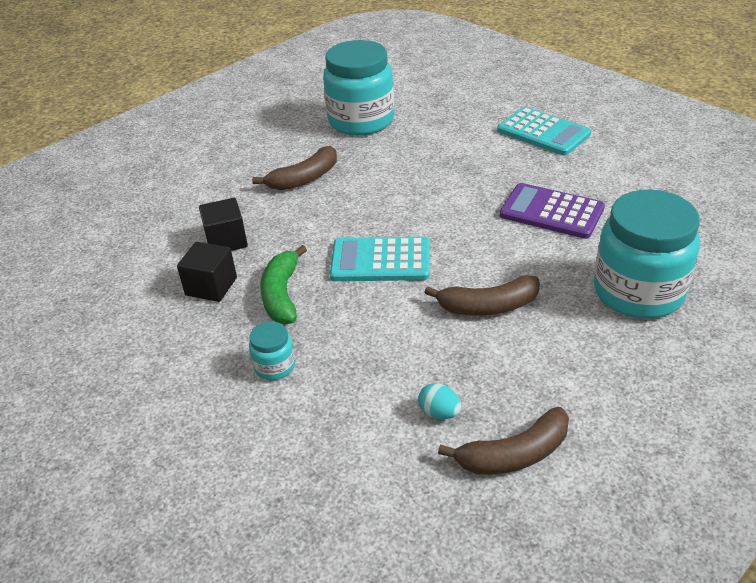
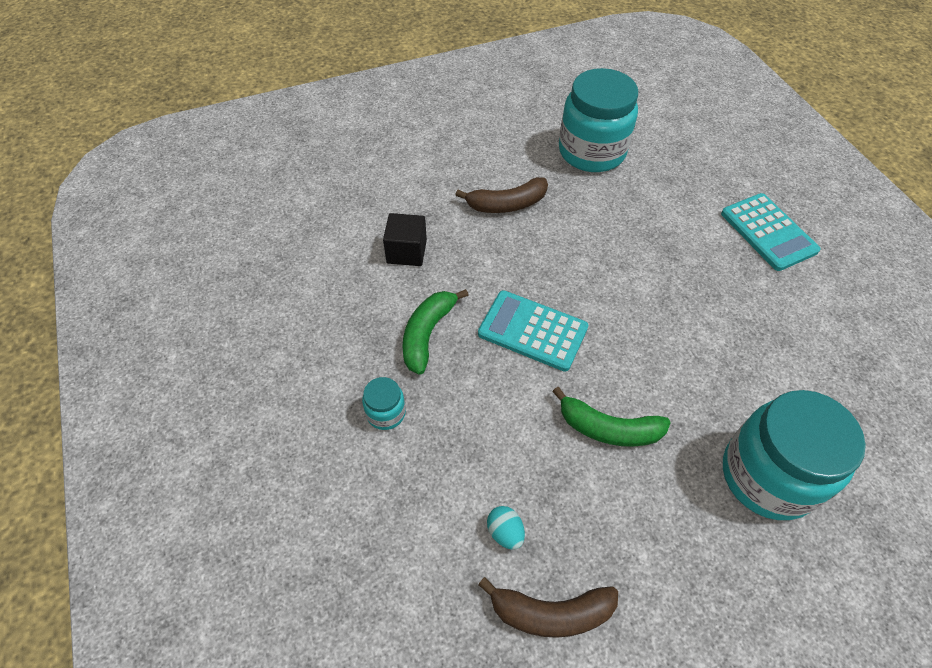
camera: 20 degrees right, 15 degrees up
(211, 286) = (371, 299): black cube -> none
(488, 306) = (608, 429): brown banana -> green banana
(551, 212) = (727, 338): purple calculator -> none

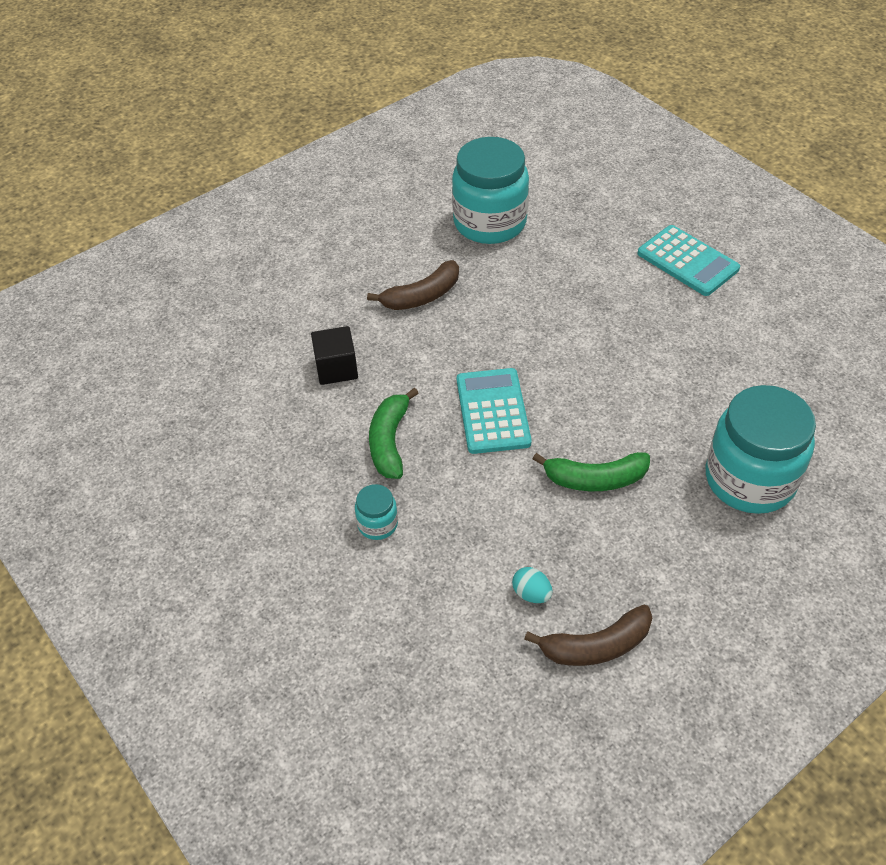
camera: 15 degrees left, 5 degrees down
(532, 331) = (492, 411): turquoise calculator -> turquoise calculator turned 75 degrees clockwise

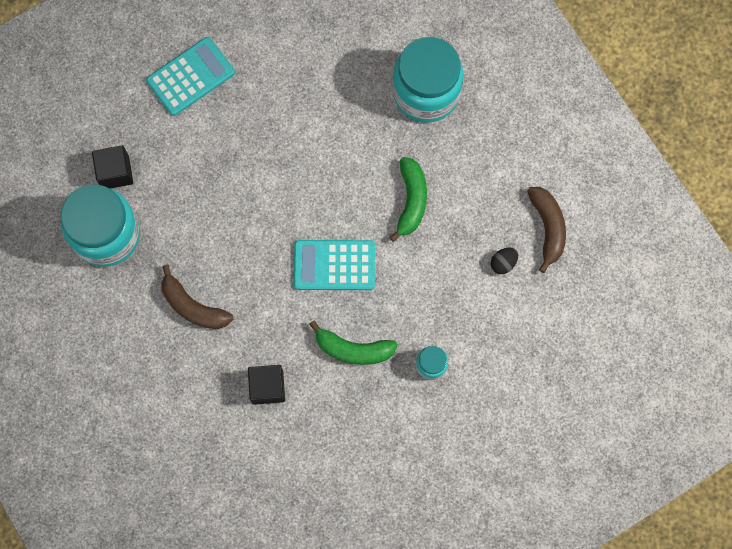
camera: 85 degrees left, 25 degrees up
(422, 296) = (193, 306): brown banana -> brown banana turned 150 degrees clockwise
(531, 594) = (503, 263): turquoise egg -> black egg
(559, 220) = (115, 172): none -> black cube

